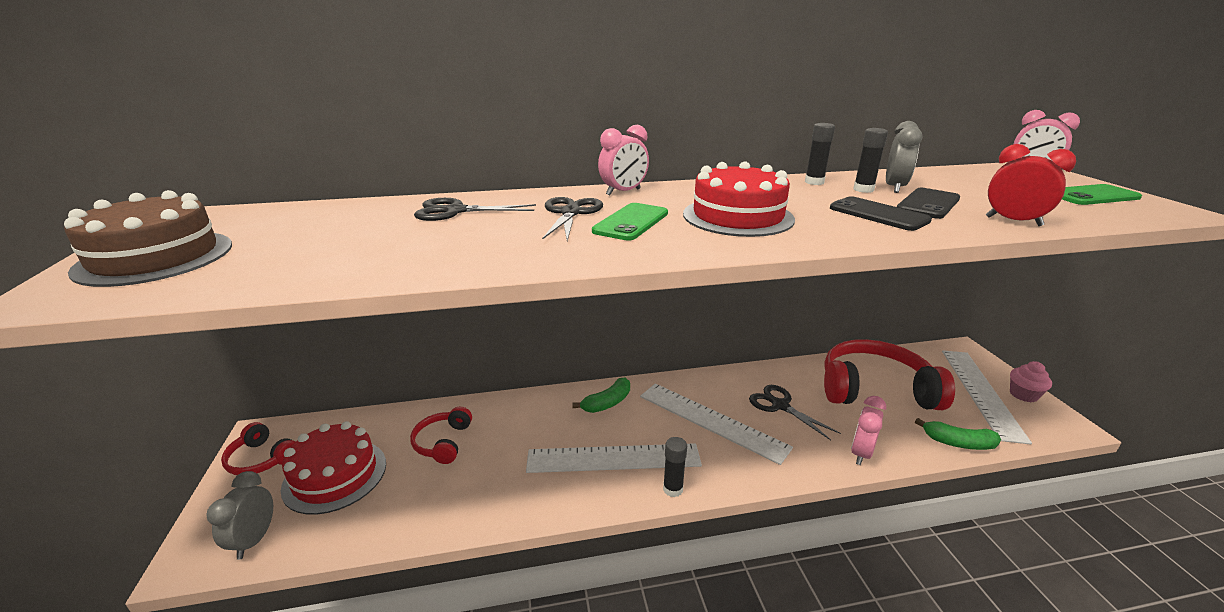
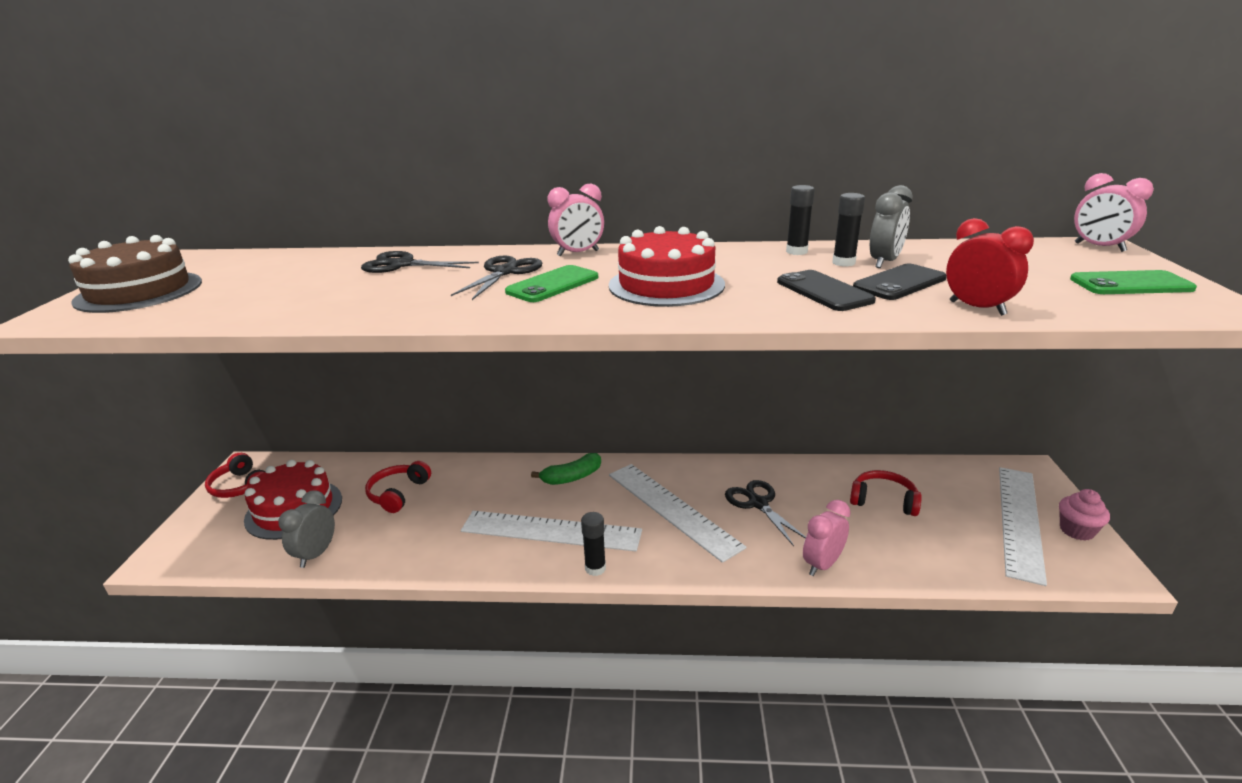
camera: 15 degrees right, 0 degrees up
(254, 540) = (211, 552): grey clock -> grey clock (316, 554)
(875, 389) = (883, 501): red headphones -> red headphones, size x0.50
(958, 443) = (950, 571): green banana -> none

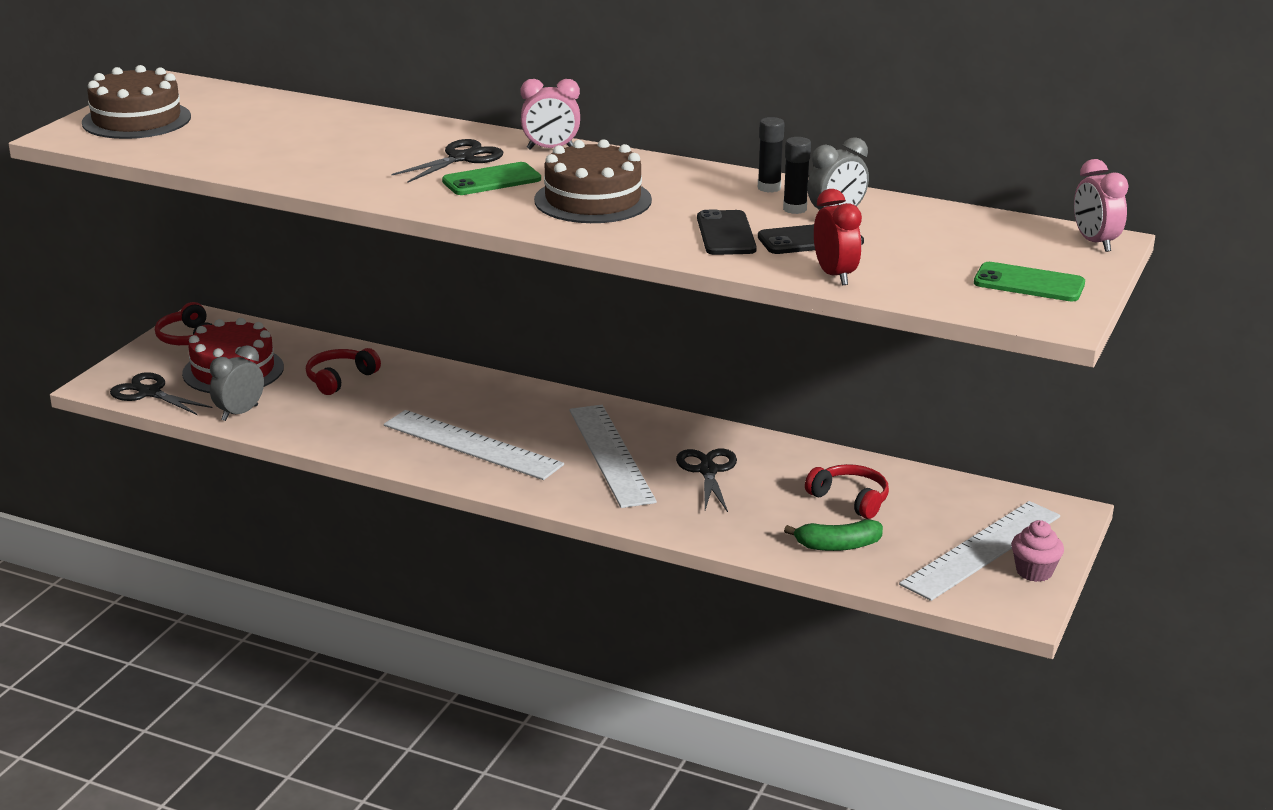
camera: 20 degrees right, 0 degrees up
(402, 265) = (375, 132): black scissors -> black scissors (149, 393)
(572, 477) = (528, 403): green banana -> green banana (837, 546)
(595, 568) = (493, 483): black glue stick -> none
(666, 285) = (593, 200): red cake -> brown cake
(822, 564) = (720, 532): pink clock -> none

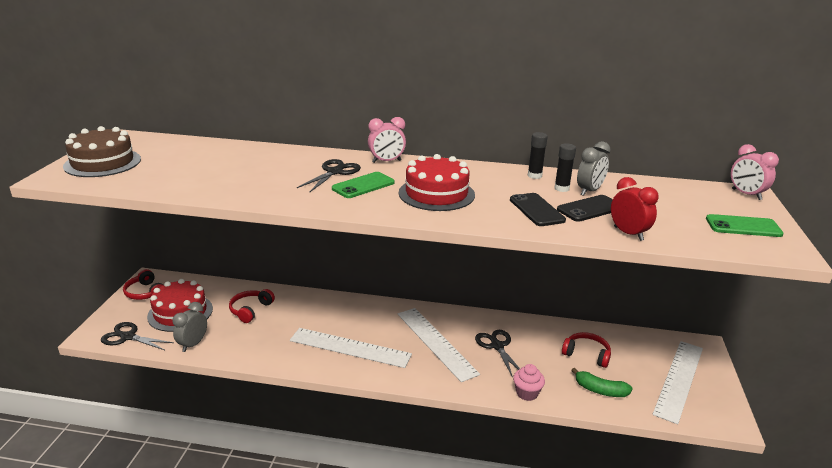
camera: 15 degrees left, 0 degrees up
(593, 200) = (436, 194): brown cake -> red cake
(837, 546) = (600, 390): green banana -> green banana turned 45 degrees clockwise
(1034, 572) = (717, 391): pink cupcake -> pink cupcake (527, 393)

